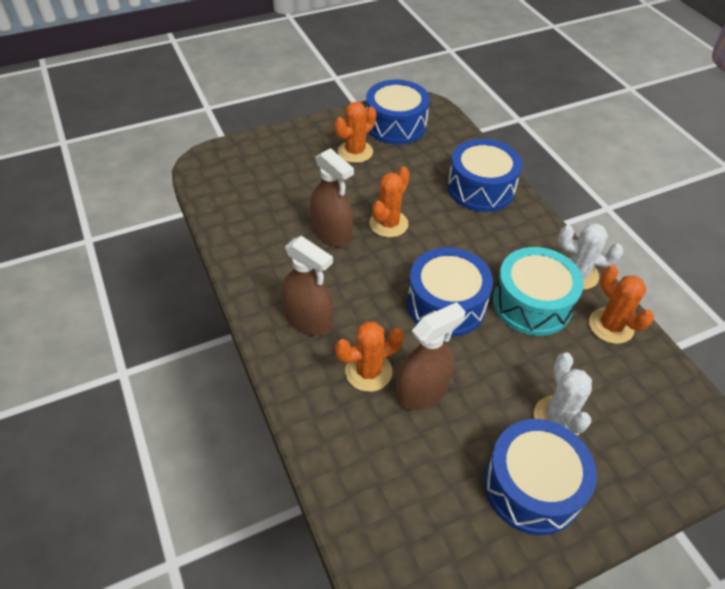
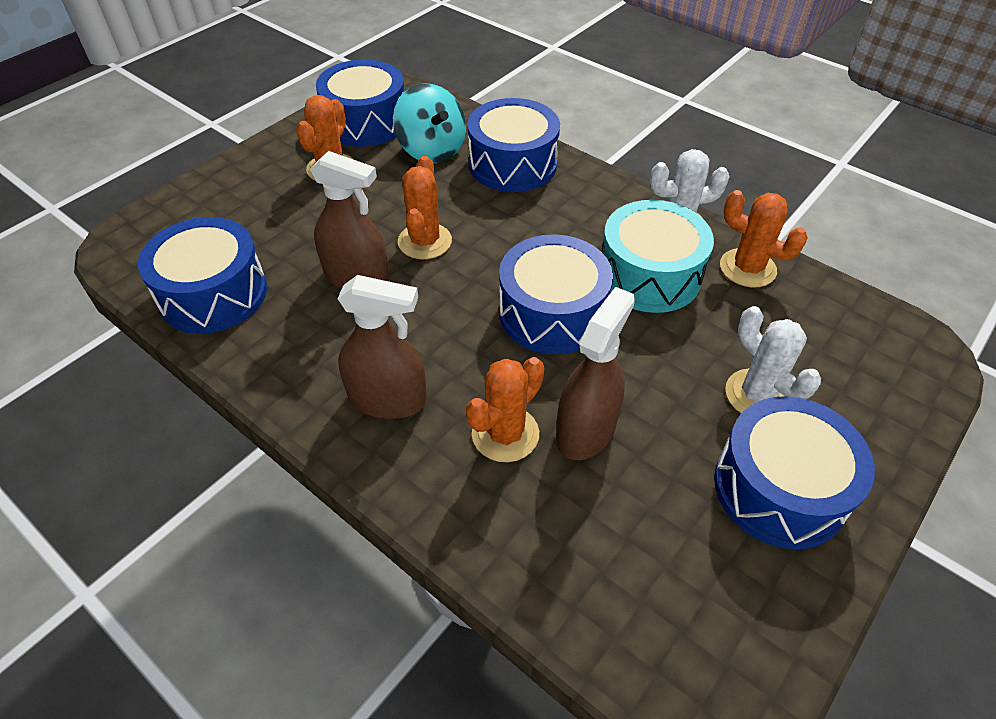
camera: 25 degrees left, 0 degrees up
(241, 213) = (213, 294): none -> blue drum
(429, 159) = (432, 150): none -> turquoise spinning top

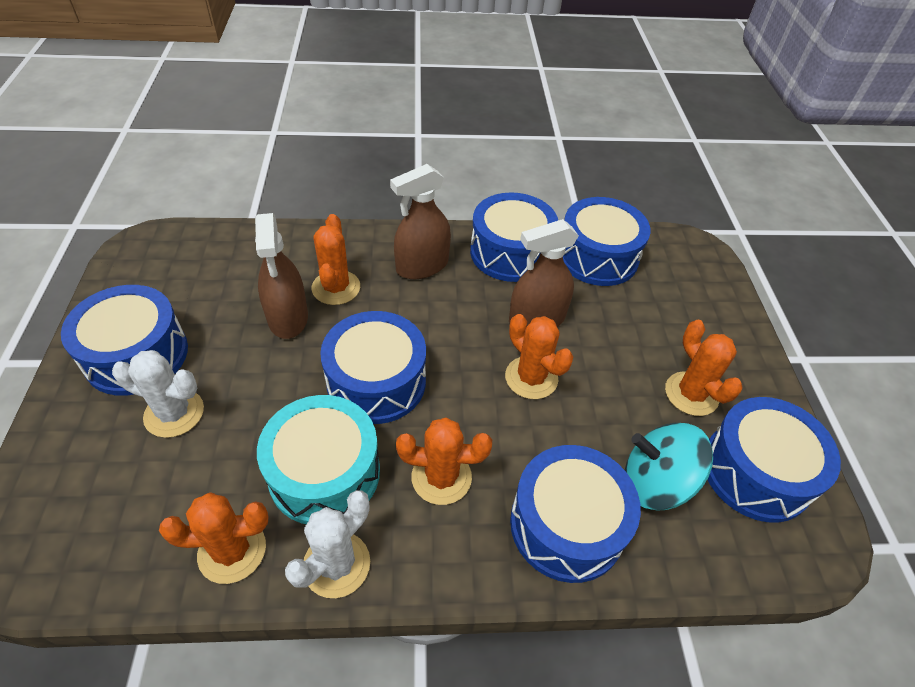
camera: 135 degrees right, 0 degrees up
(281, 353) = (510, 252): none -> blue drum
(565, 226) = (441, 477): none -> orange cactus

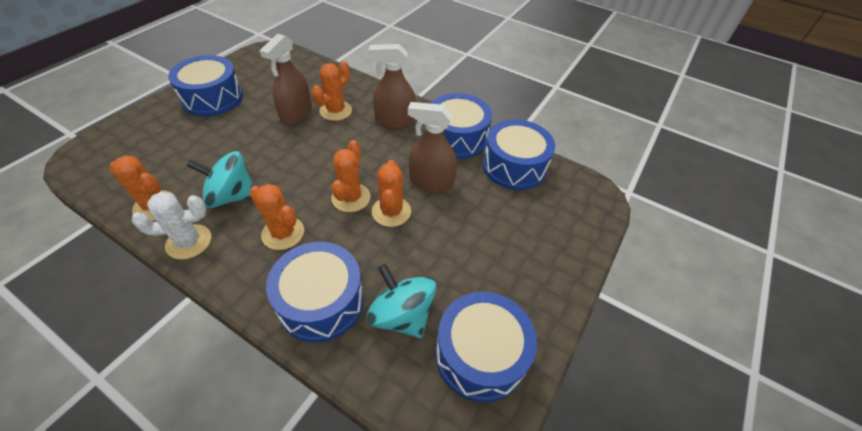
camera: 35 degrees right, 0 degrees up
(174, 413) = (199, 131): white cactus -> none
(324, 473) = (231, 196): turquoise drum -> turquoise spinning top
(376, 382) = (304, 167): blue drum -> none
(691, 394) = (487, 280): orange cactus -> orange cactus (351, 198)

